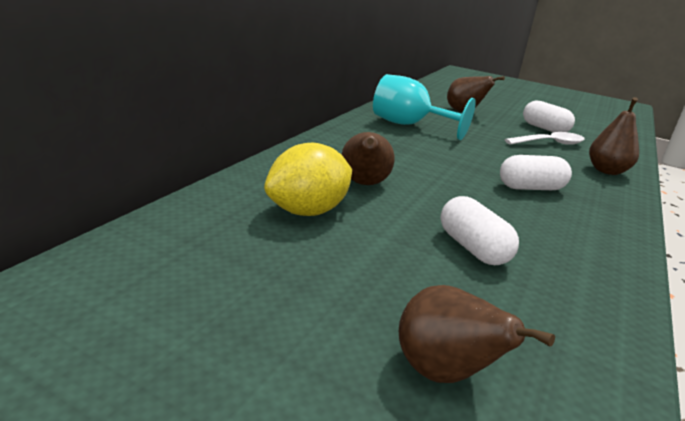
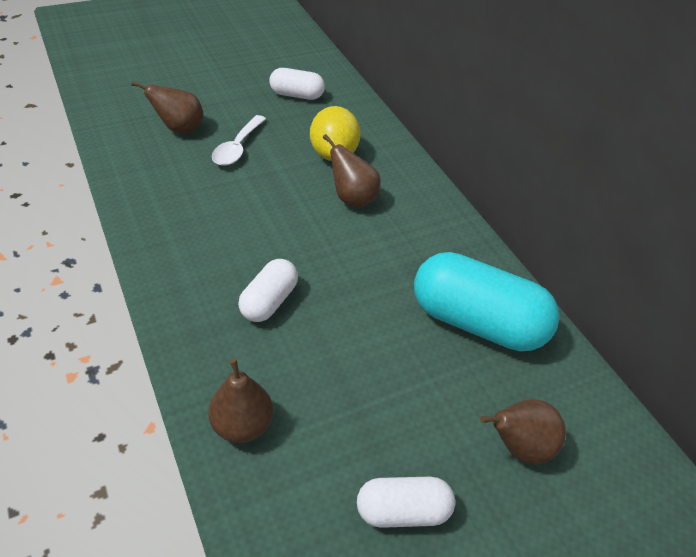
camera: 125 degrees right, 20 degrees up
(408, 125) = (477, 322): turquoise goblet -> turquoise capsule
(472, 248) = (234, 196): white capsule -> white capsule (296, 95)
(549, 143) = (348, 447): white spoon -> white spoon (237, 148)

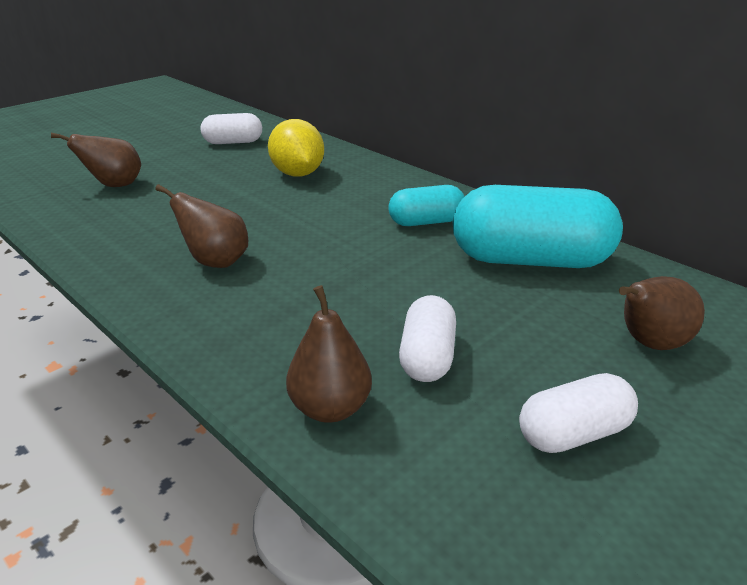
camera: 15 degrees left, 15 degrees down
(237, 148) = (190, 187): white spoon -> none
(269, 301) = (296, 294): white capsule -> white capsule (427, 357)
(352, 198) = (338, 200): brown pear -> brown pear (215, 262)
(413, 248) = (426, 222): none -> turquoise capsule

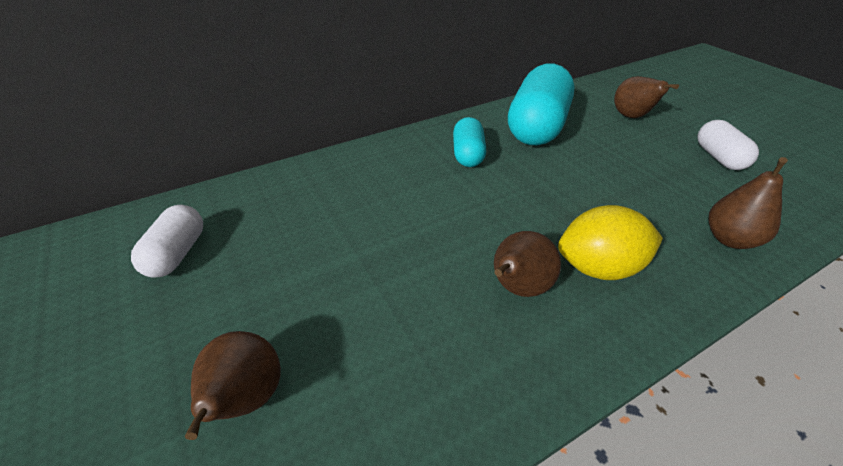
camera: 75 degrees left, 10 degrees up
(297, 174) = (325, 210): yellow lemon -> yellow lemon (599, 268)
(427, 357) = (660, 189): white capsule -> none

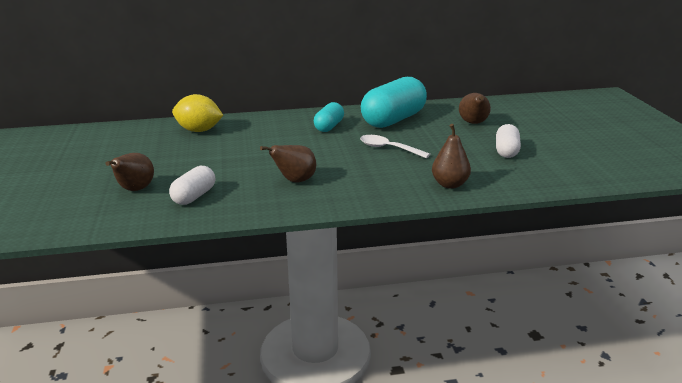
camera: 20 degrees right, 15 degrees down
(177, 254) = (132, 142): white capsule -> white capsule (194, 196)
(582, 182) = (388, 149): none -> white spoon
(599, 268) = (350, 181): yellow lemon -> yellow lemon (199, 130)

